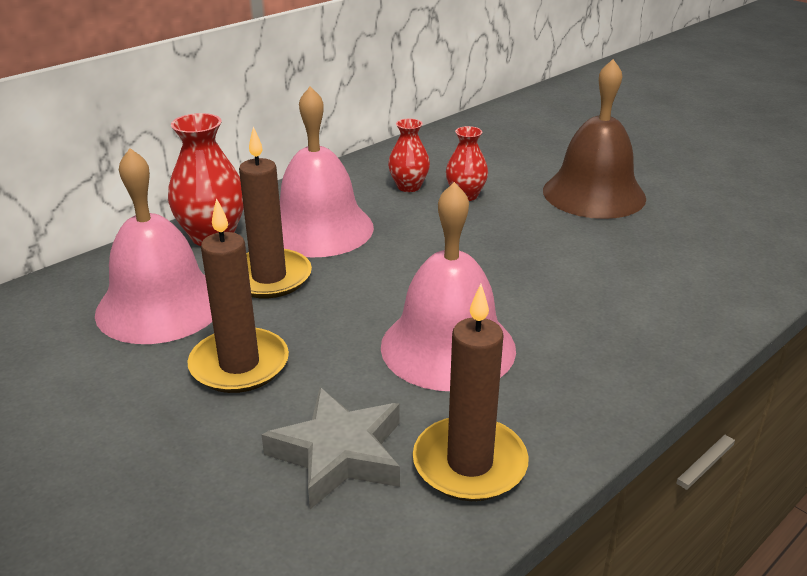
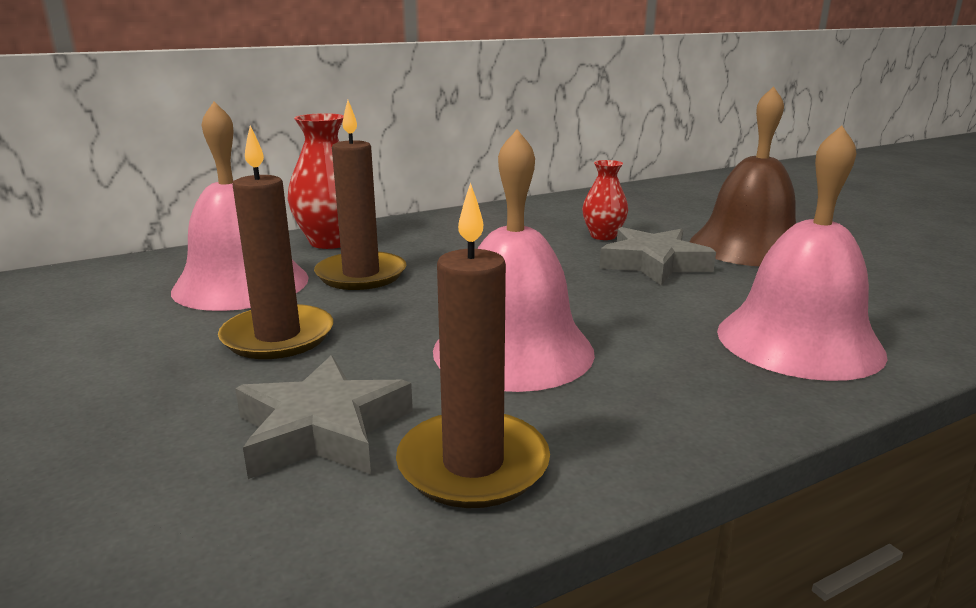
camera: 15 degrees right, 10 degrees down
(319, 228) = (436, 246): pink bell -> pink bell (799, 341)
(408, 187) = (547, 225): red vase -> none
(522, 227) = (654, 264): none -> grey star

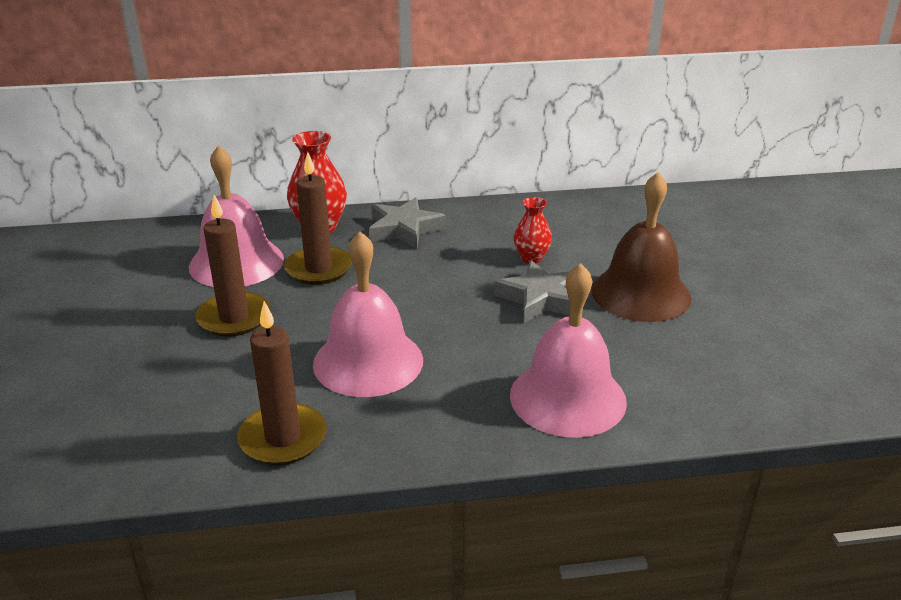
camera: 20 degrees right, 10 degrees up
(322, 429) = (220, 395): grey star -> grey star (404, 229)

